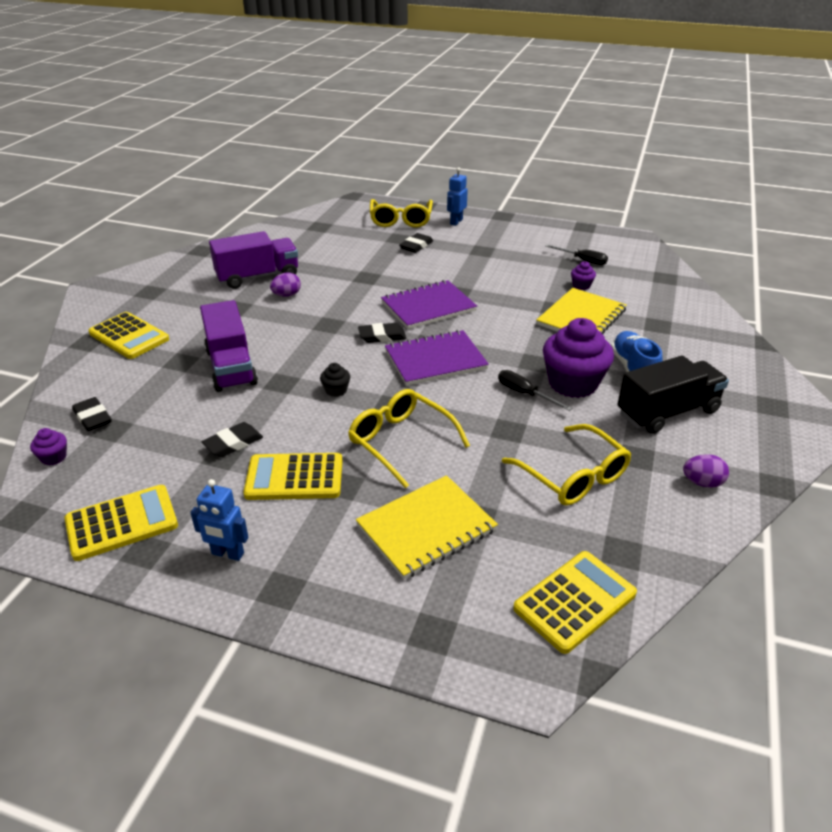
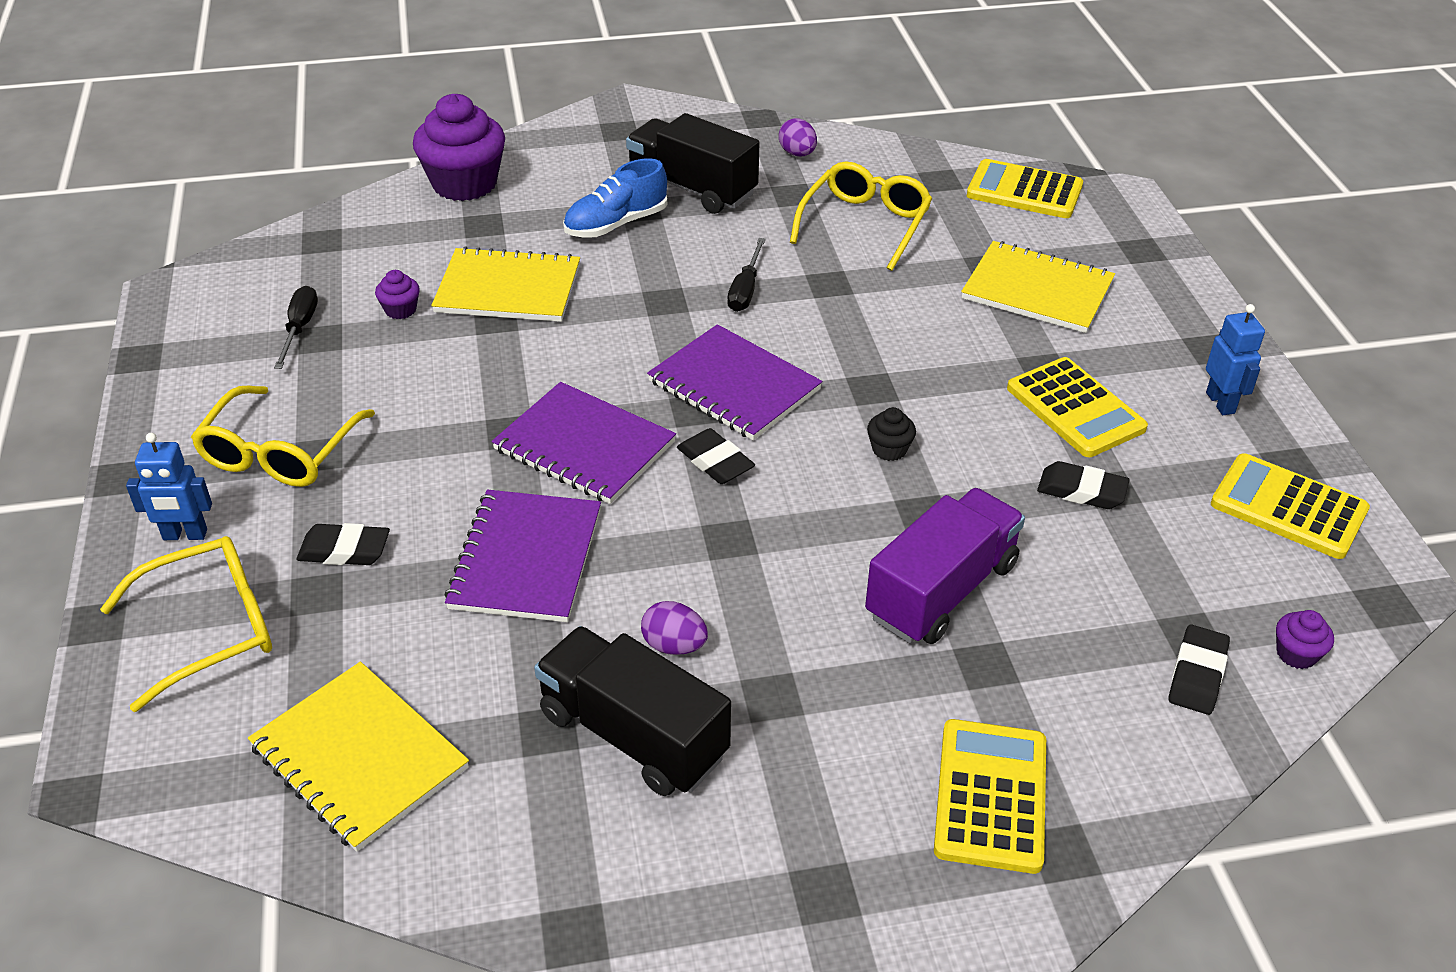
camera: 120 degrees left, 5 degrees up
(258, 277) = (633, 735): purple truck -> black truck
(312, 233) = (359, 757): none -> yellow notebook
(370, 278) = (526, 558): none -> purple notebook
(400, 441) = (931, 353): yellow glasses -> yellow glasses (279, 453)
(573, 383) = (689, 260): purple cupcake -> purple cupcake (464, 184)

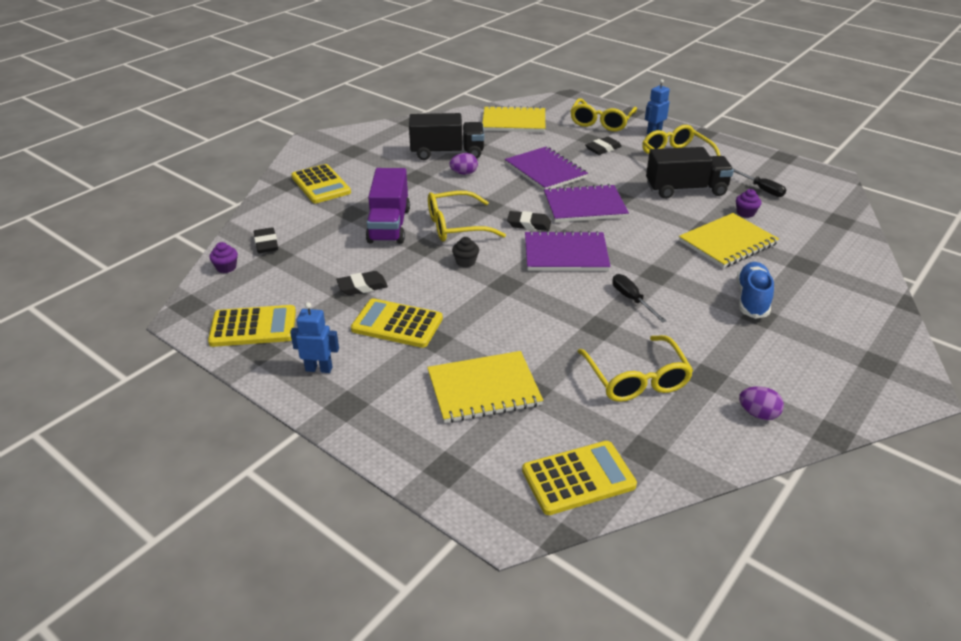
camera: 140 degrees right, 5 degrees down
(464, 184) = (859, 279): purple cupcake -> none
(692, 188) = (762, 345): black truck -> black truck (686, 189)
(832, 523) = (456, 226): none -> yellow glasses
(1220, 403) = (319, 369): blue robot -> blue robot turned 150 degrees clockwise

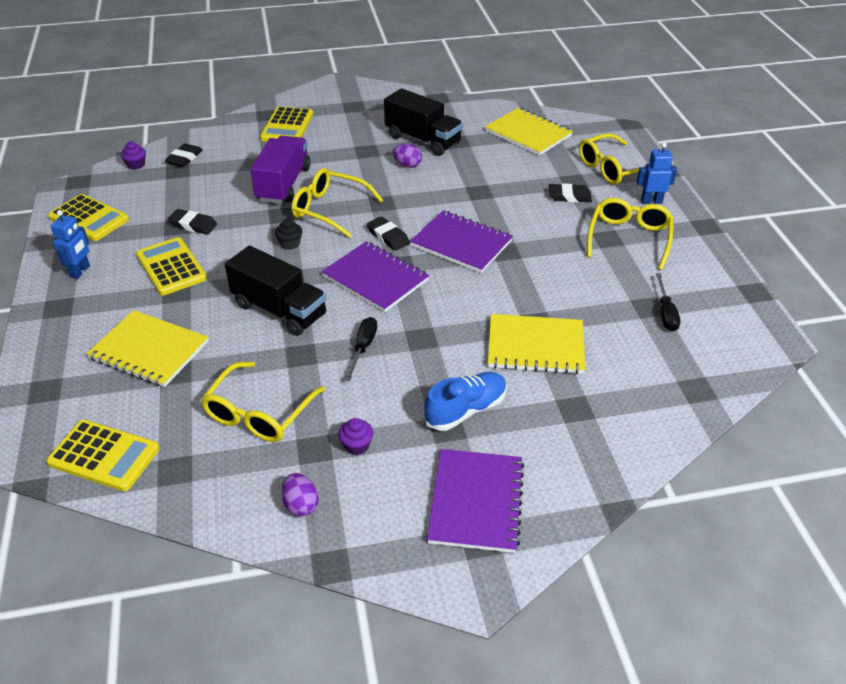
camera: 40 degrees right, 5 degrees up
(319, 369) = (80, 271): blue robot -> blue robot turned 60 degrees clockwise
(389, 225) = (283, 184): purple truck -> purple truck turned 150 degrees clockwise
(545, 171) = (480, 194): purple notebook -> purple notebook (476, 502)
(686, 189) = (583, 275): black truck -> black truck (279, 310)
(745, 213) = (605, 328): purple cupcake -> purple cupcake (356, 445)

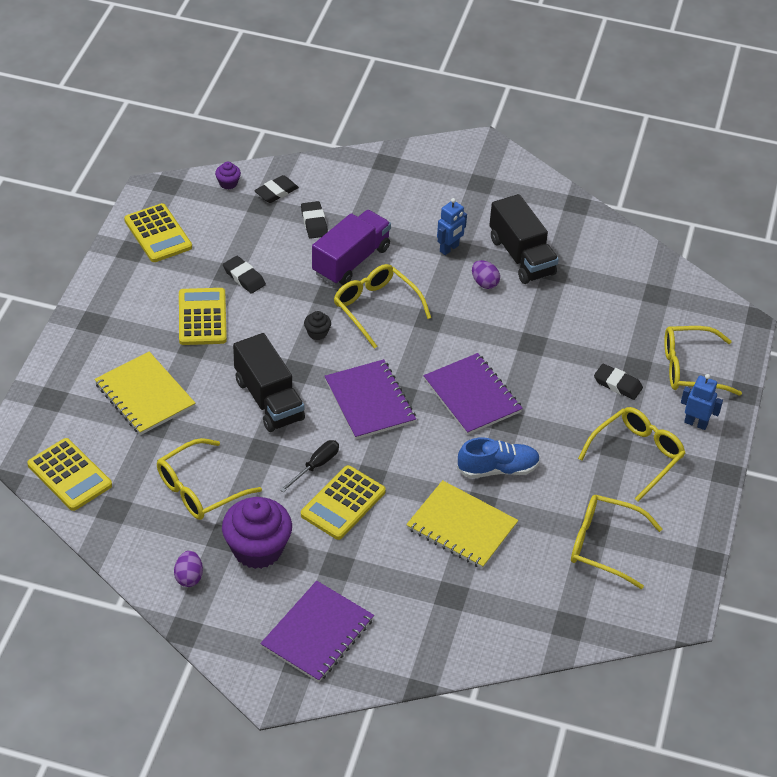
camera: 25 degrees right, 5 degrees up
(80, 271) = (126, 291): blue robot -> blue robot (449, 248)
(287, 126) = (397, 186): yellow calculator -> yellow calculator (343, 503)
(356, 445) = (257, 549): purple cupcake -> purple cupcake, size x2.30
(388, 236) = (410, 361): black eraser -> black eraser (314, 222)
(466, 410) = (361, 557): blue shoe -> blue shoe (498, 469)
(528, 133) = (637, 289): yellow notebook -> none
(665, 313) = (603, 545): black screwdriver -> yellow glasses

